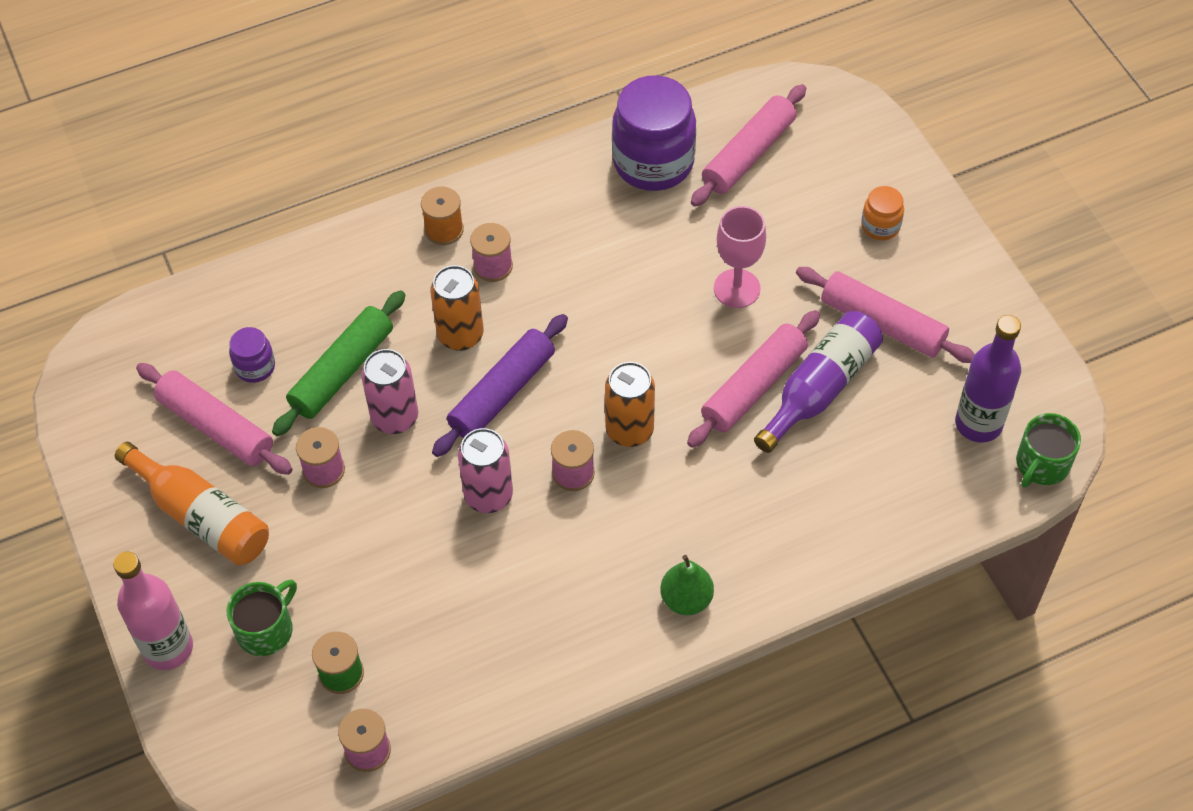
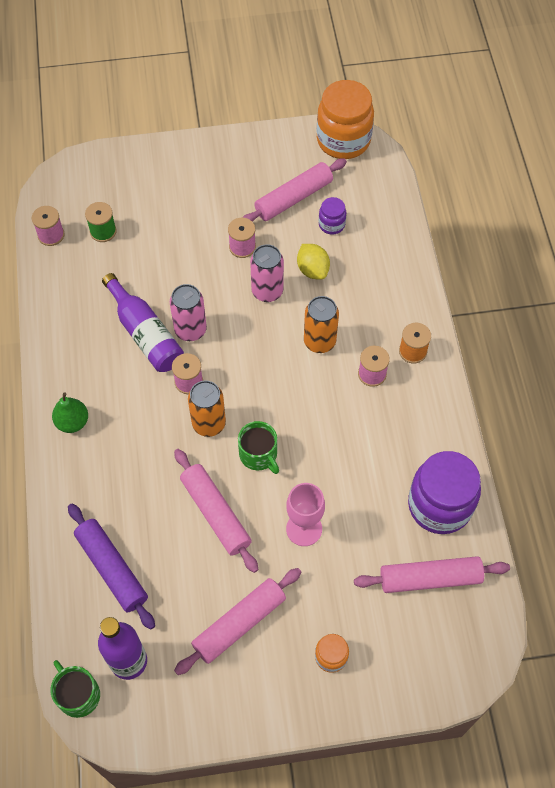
camera: 105 degrees right, 5 degrees up
(88, 389) = (343, 140): none -> orange jar
(168, 648) = (154, 155): pink bottle -> none
(201, 516) = (233, 182): orange bottle -> none
(266, 629) = (146, 201): green mug -> green mug (259, 454)
(342, 371) = (312, 270): green rolling pin -> yellow lemon
(502, 393) = (265, 355): purple rolling pin -> purple rolling pin (112, 568)
(749, 154) = (430, 578): pink rolling pin -> pink rolling pin turned 60 degrees counterclockwise
(820, 388) = (198, 558): purple bottle -> purple bottle (145, 333)

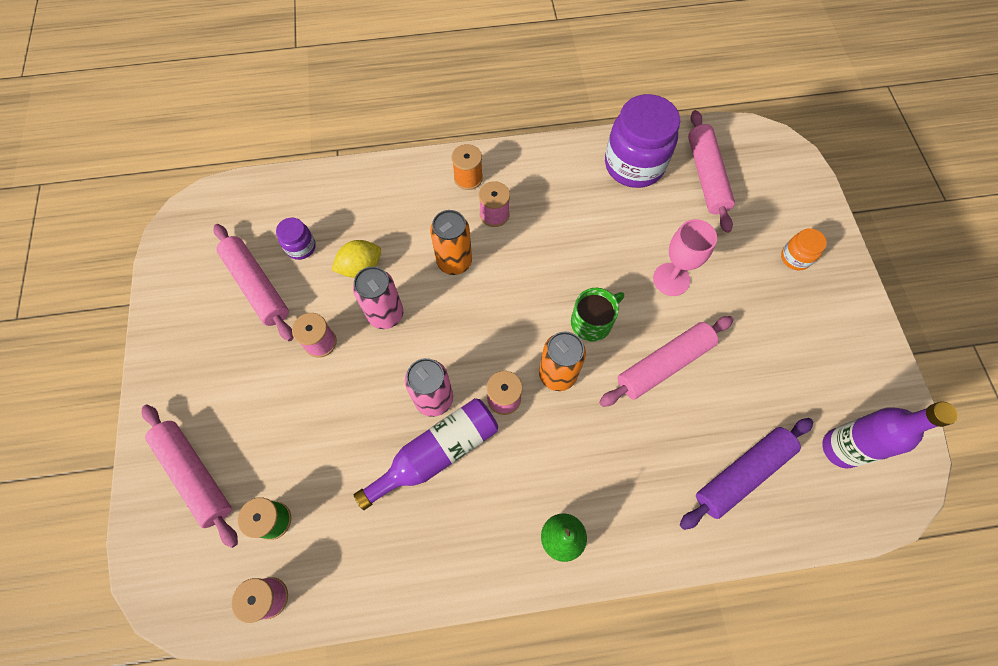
camera: 90 degrees left, 5 degrees up
(78, 694) = (888, 501): green mug -> none
(239, 623) = (779, 339): pink rolling pin -> pink rolling pin (195, 475)
(343, 140) = (181, 232): orange jar -> none

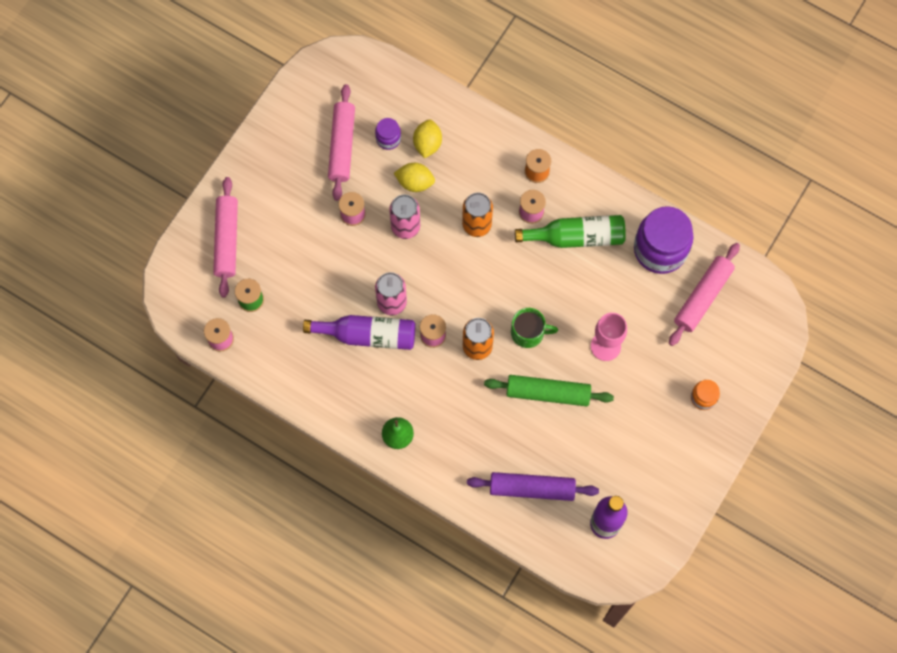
camera: 40 degrees right, 5 degrees up
(344, 225) = (427, 144): none -> yellow lemon
(554, 206) = (576, 237): none -> green bottle
(664, 364) = (548, 393): pink rolling pin -> green rolling pin

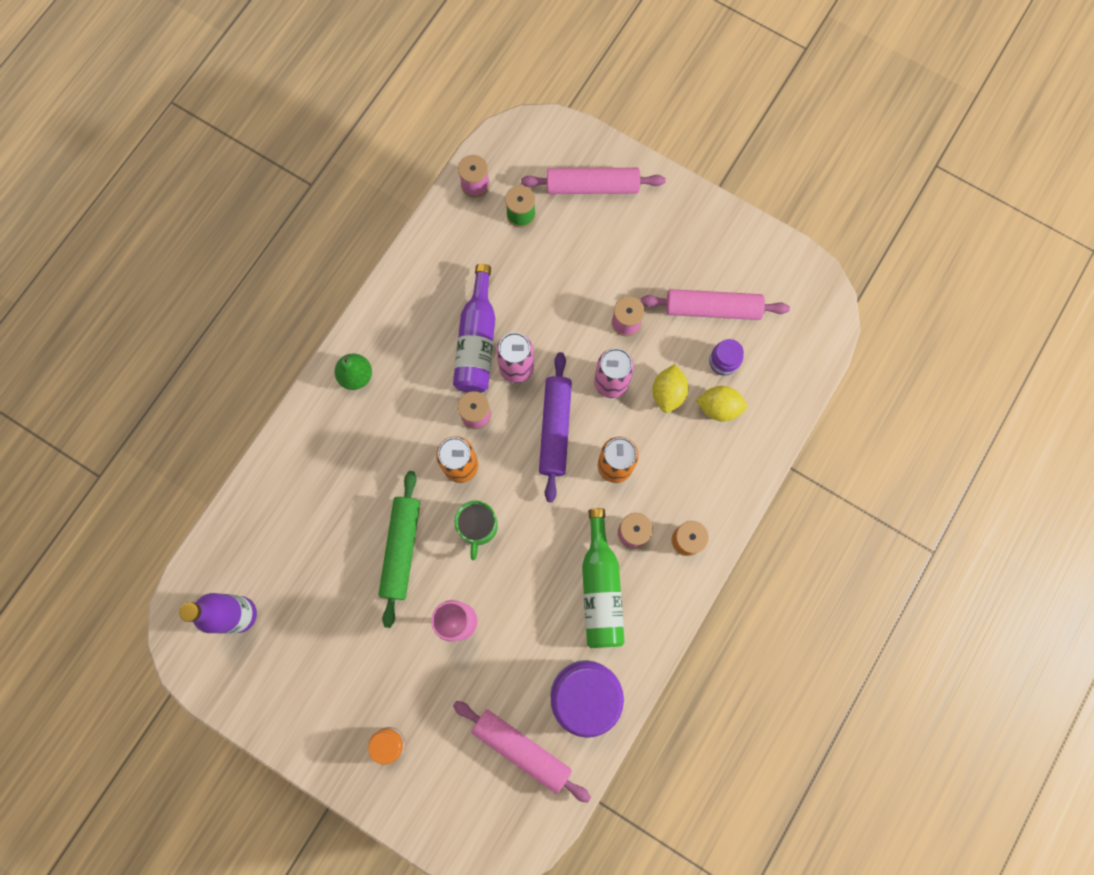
camera: 90 degrees right, 5 degrees up
(532, 488) = (287, 528): purple rolling pin -> purple rolling pin (555, 429)

